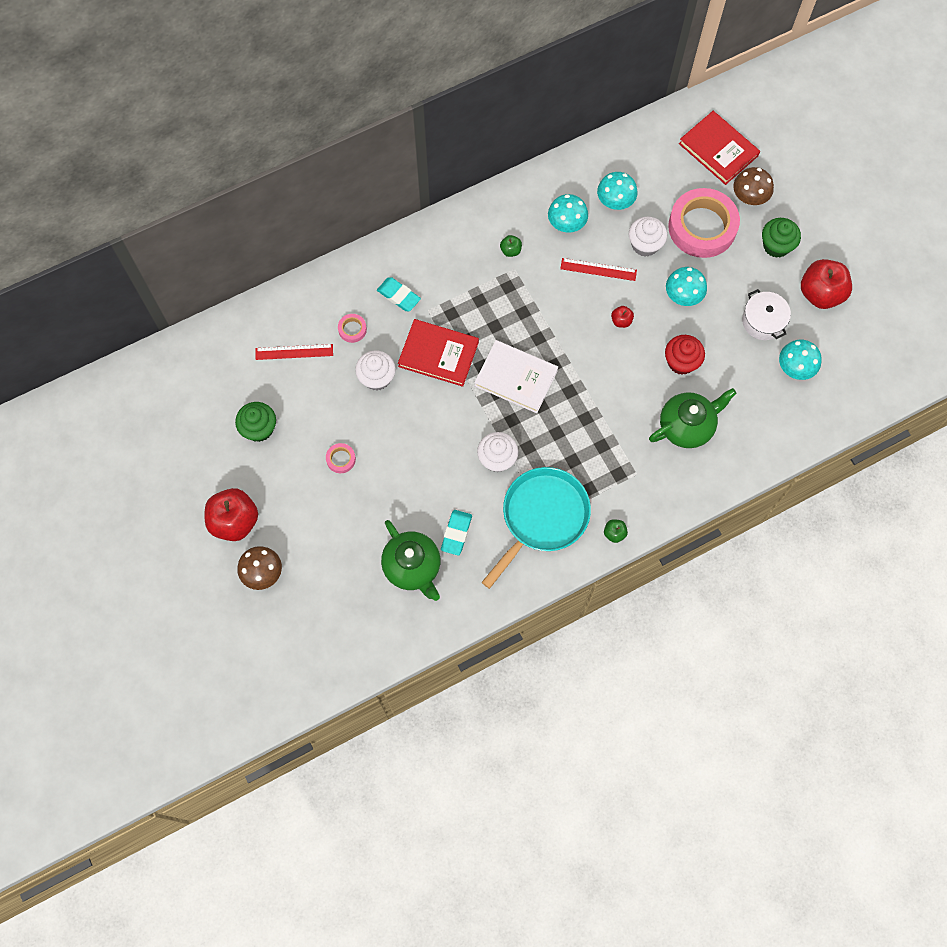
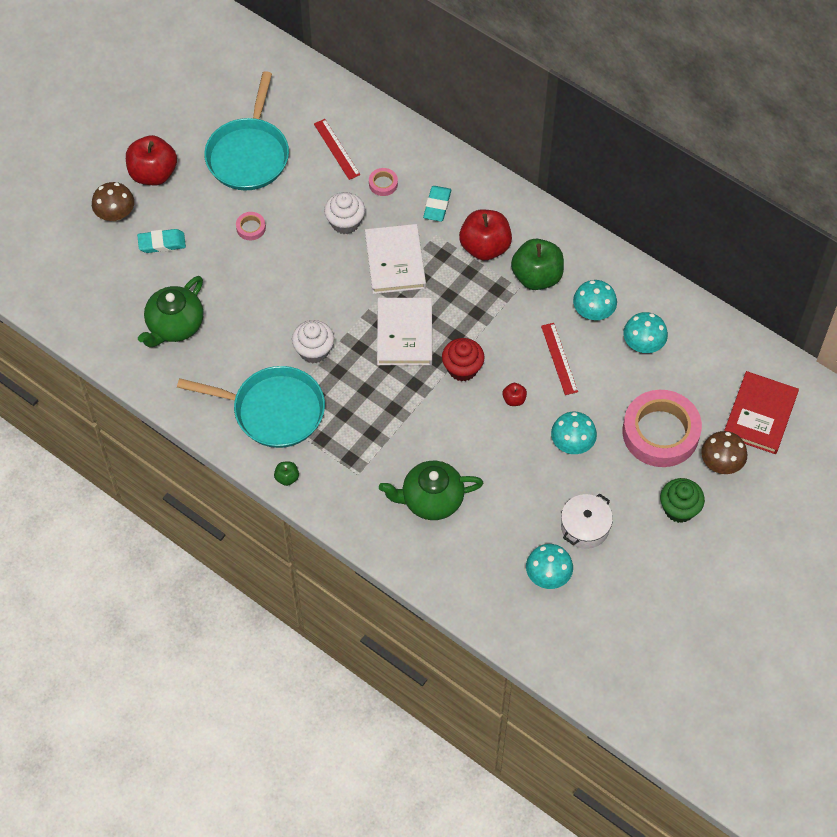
camera: 65 degrees right, 10 degrees down
(259, 428) = (249, 154): green cupcake -> turquoise pan
(438, 354) = (395, 261): red book -> white book
(456, 533) = (223, 347): turquoise eraser -> turquoise eraser (162, 243)
(510, 250) = (537, 276): green apple -> green apple, size x2.24
(645, 244) = (610, 389): white cupcake -> none
(681, 362) = (498, 469): red cupcake -> red cupcake (462, 368)
(687, 426) = (431, 499): green teapot -> green teapot turned 135 degrees clockwise
(820, 293) = (647, 571): red apple -> red apple (485, 247)

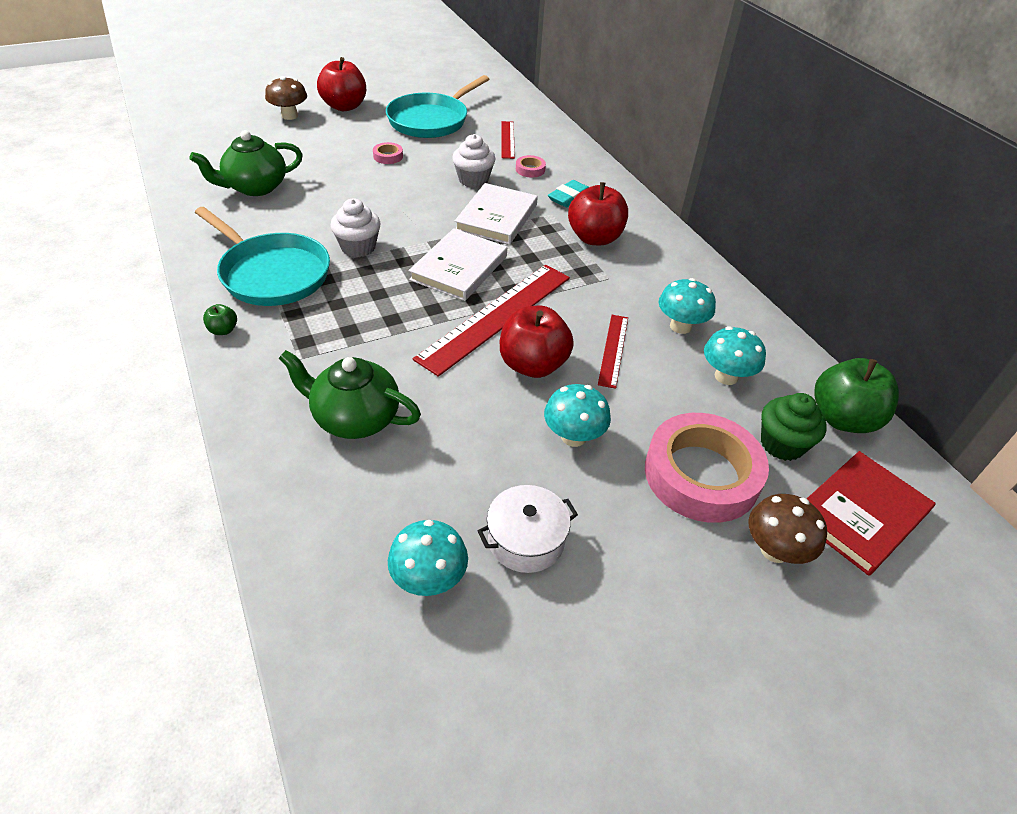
camera: 25 degrees right, 15 degrees down
(162, 243) = (305, 141): turquoise eraser -> none
(462, 368) = (496, 316): red cupcake -> red ruler
(514, 399) = (533, 365): red apple -> red apple, size x2.24
(537, 276) = (634, 277): green apple -> green apple (843, 418)
(679, 509) = (680, 581): green cupcake -> green cupcake (782, 444)

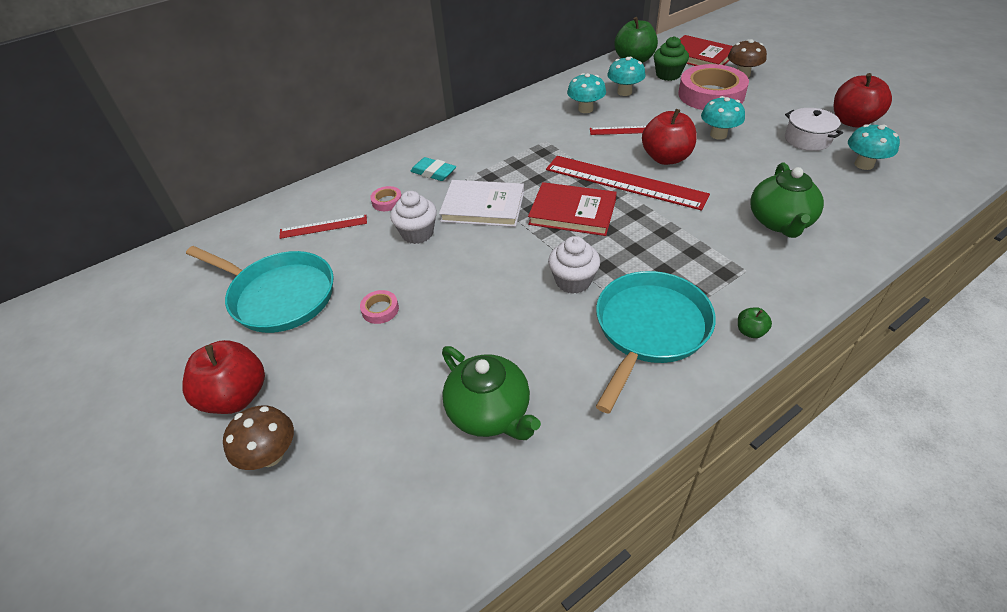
camera: 95 degrees left, 0 degrees up
(459, 268) = (572, 212): white book -> red book
(594, 238) = (494, 152): red apple -> red apple (852, 121)

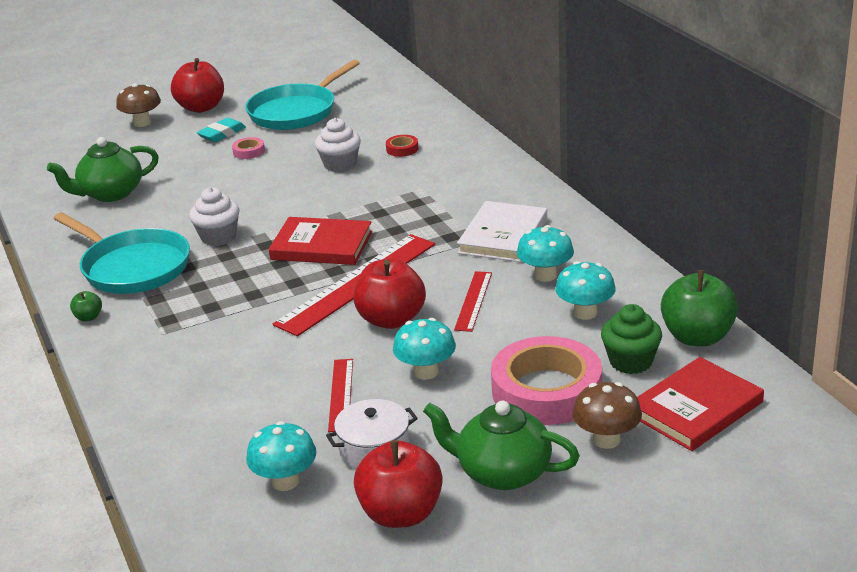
camera: 100 degrees right, 15 degrees down
(323, 226) = (379, 122): red ruler -> red ruler (341, 394)
(387, 201) = (402, 149): pink tape -> red tape
(433, 172) = (442, 171): turquoise eraser -> turquoise eraser (222, 134)
(483, 206) = (363, 197): white book -> white book (503, 236)
(572, 212) = (321, 245): red book -> red book turned 75 degrees clockwise
(780, 222) = (218, 374): green teapot -> green teapot (502, 472)

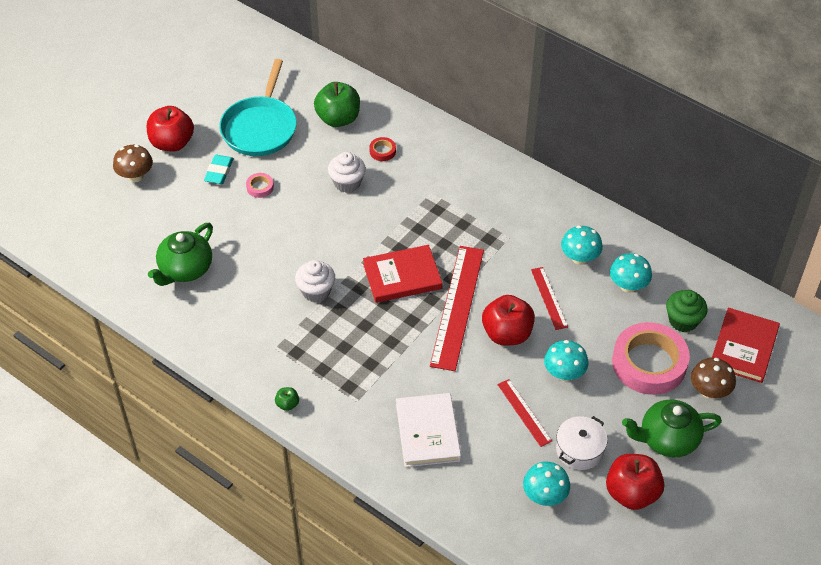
camera: 30 degrees left, 20 degrees up
(132, 267) = (276, 344): turquoise pan -> none
(503, 236) = (525, 227): white book -> white book (428, 432)
(697, 337) = (709, 285): green apple -> green apple (338, 119)

